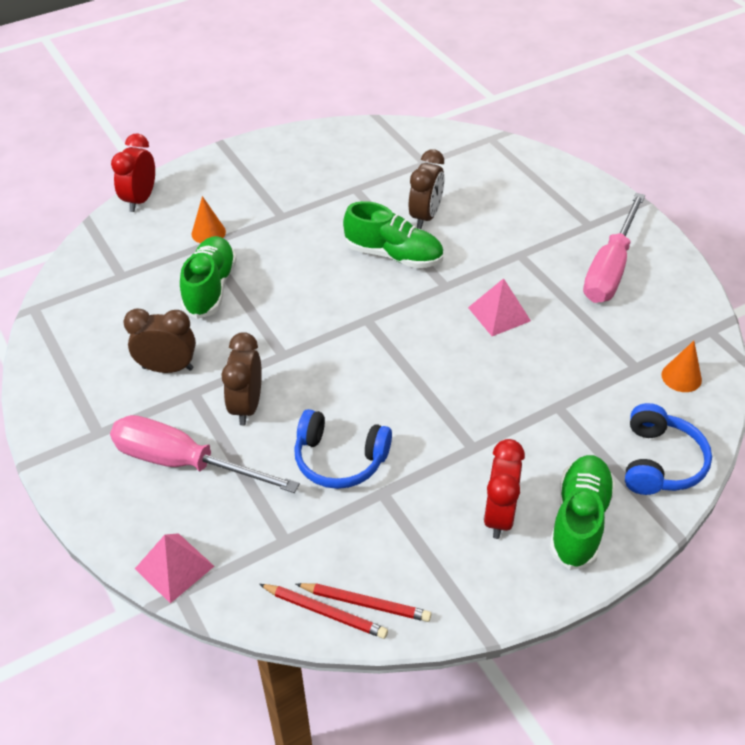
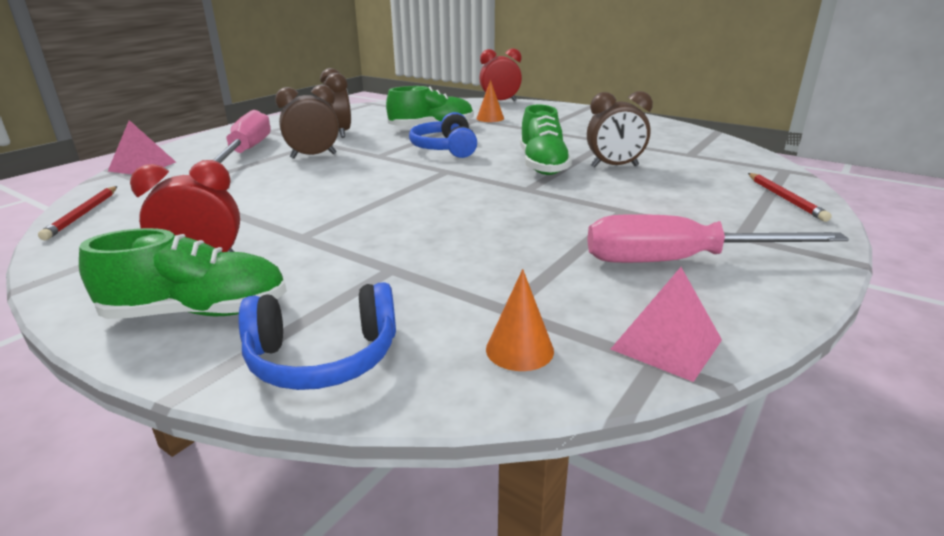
camera: 65 degrees right, 20 degrees down
(340, 459) = (265, 190): blue headphones -> blue headphones (445, 148)
(366, 604) = (88, 227): red pencil -> red pencil (785, 199)
(499, 314) = (514, 216): pink pyramid -> pink pyramid (666, 344)

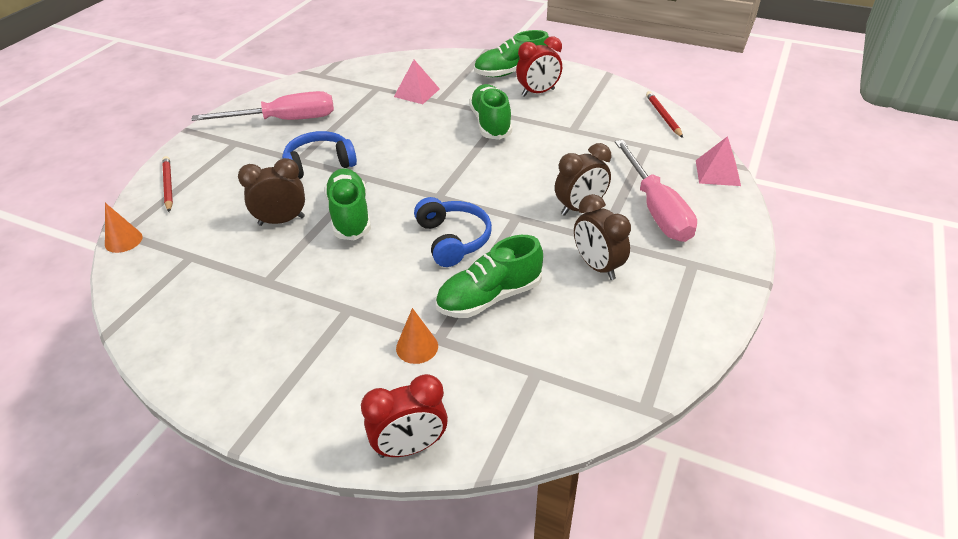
camera: 170 degrees right, 15 degrees up
(323, 357) = (445, 64): blue headphones -> blue headphones (319, 164)
(331, 227) = (490, 123): none -> green shoe
(519, 349) = (371, 73): orange cone -> orange cone (123, 240)
(666, 344) = (313, 81): pink pyramid -> pink pyramid (416, 92)

